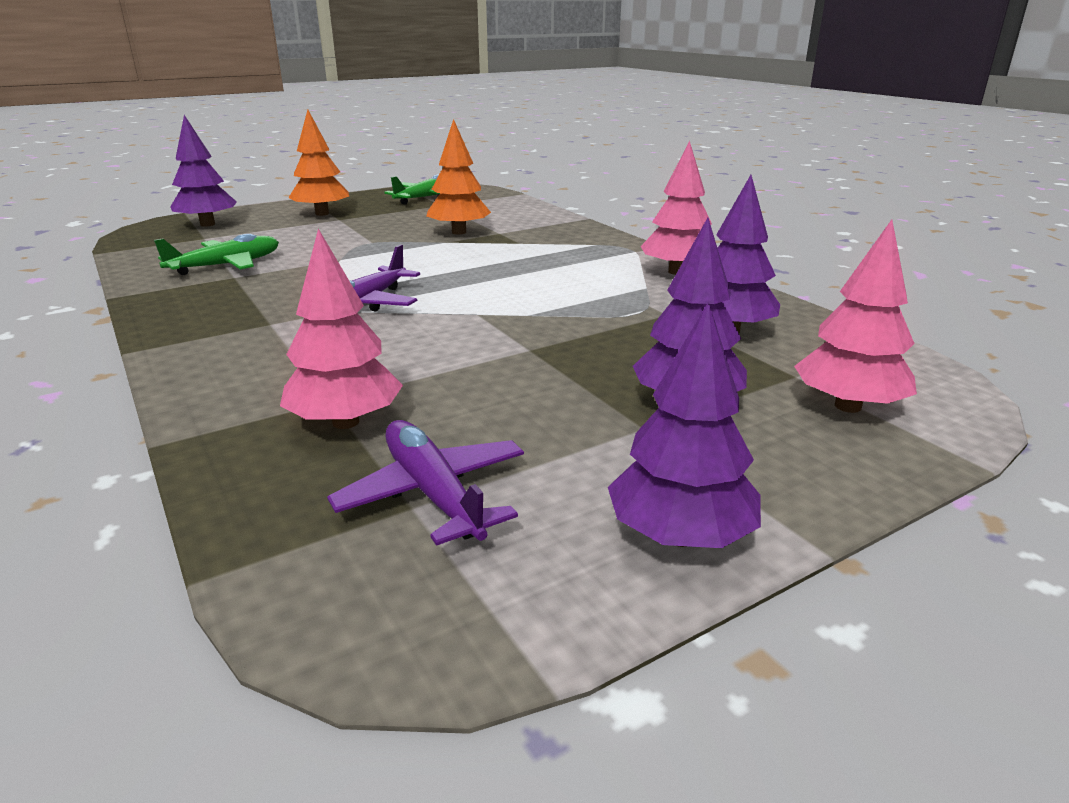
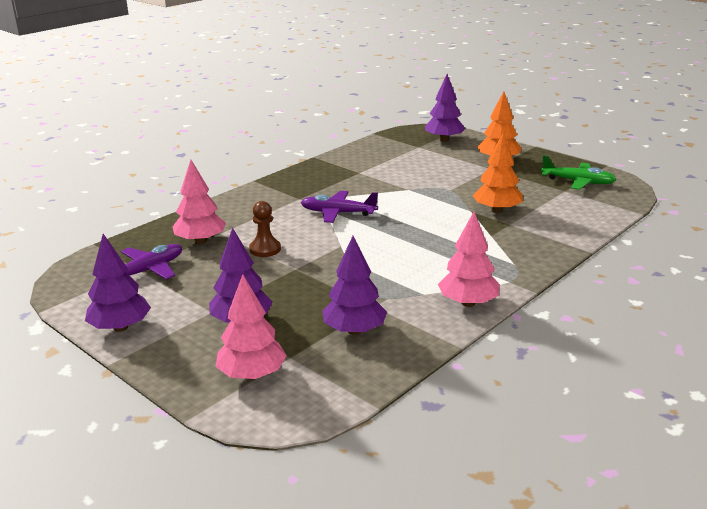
camera: 75 degrees right, 0 degrees up
(226, 265) = (375, 165): green plane -> none
(440, 365) = (265, 249): none -> brown pawn

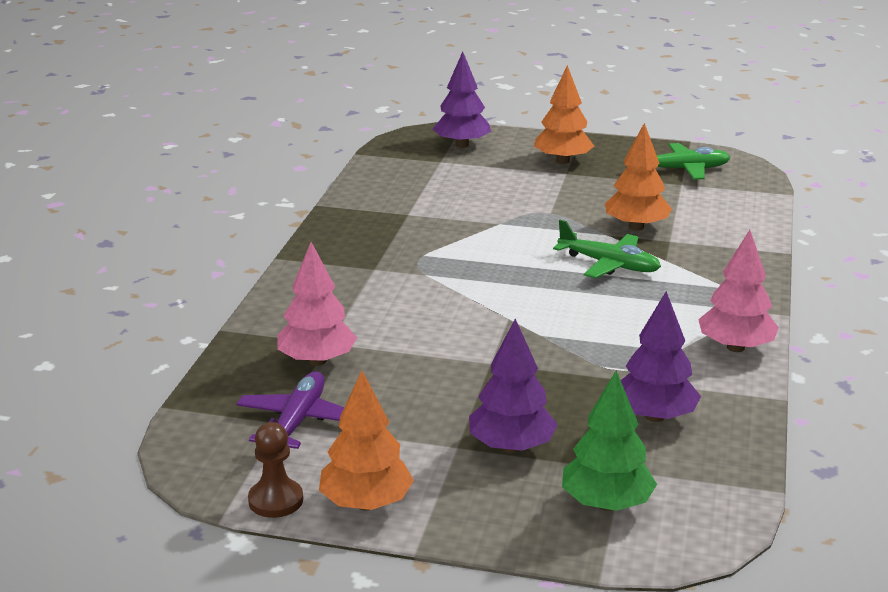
camera: 30 degrees left, 0 degrees up
(120, 327) = (366, 503): purple tree -> orange tree
(252, 375) = (606, 504): pink tree -> green tree
(265, 249) = (419, 348): brown pawn -> brown pawn (275, 500)
(338, 213) = (451, 276): purple plane -> none
(447, 229) = (609, 265): none -> green plane

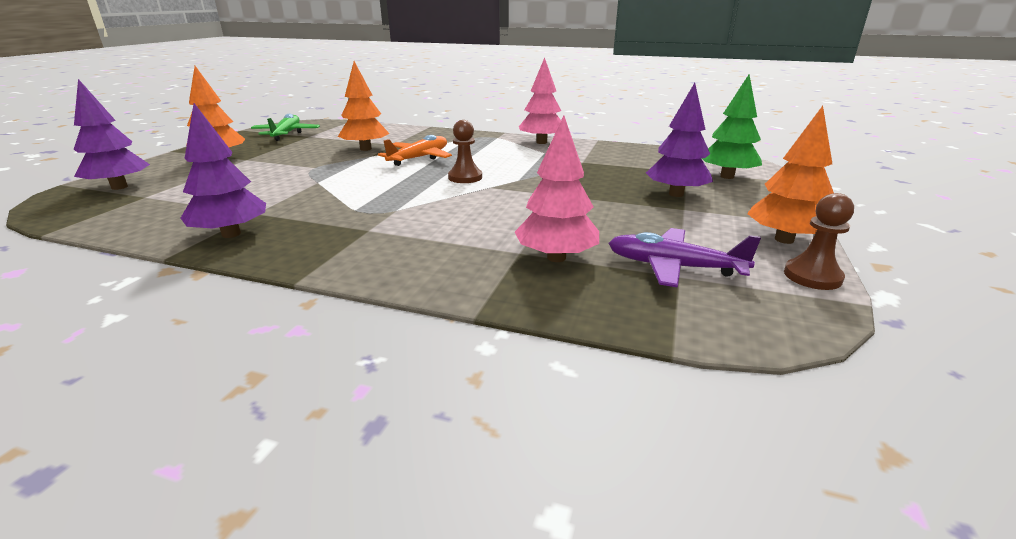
camera: 85 degrees left, 0 degrees up
(538, 300) = (465, 177): none -> brown pawn
(609, 265) = (419, 158): green plane -> orange plane
(655, 416) = (624, 161): purple tree -> purple tree (231, 234)

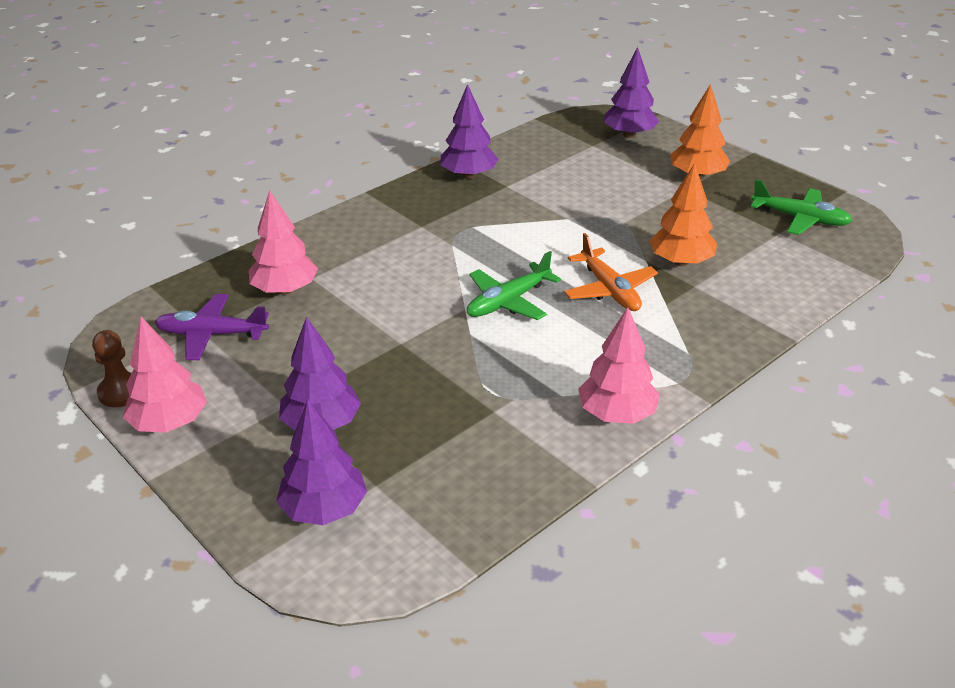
camera: 120 degrees right, 10 degrees up
(465, 177) = (508, 301): brown pawn -> green plane
(673, 267) = (211, 334): purple plane -> purple plane turned 135 degrees counterclockwise
(727, 176) = (324, 509): green tree -> purple tree
(784, 239) = (170, 423): orange tree -> pink tree

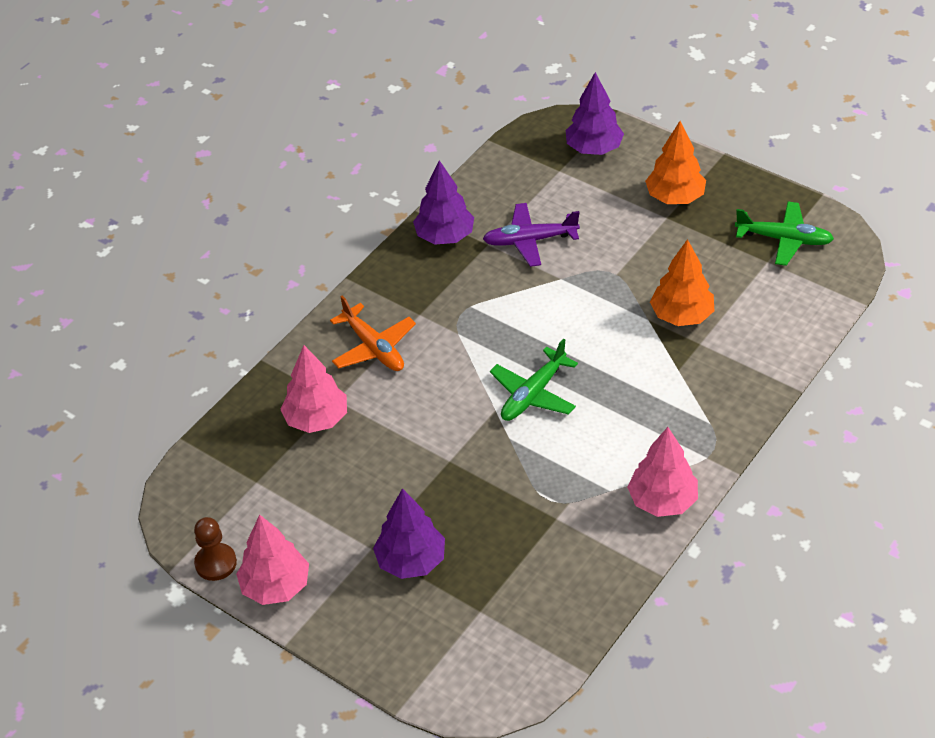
camera: 10 degrees left, 10 degrees up
(211, 334) = (269, 484): purple plane -> purple plane (530, 240)
(324, 509) = (446, 642): purple tree -> none
(609, 290) = (623, 363): orange plane -> orange plane (374, 347)

